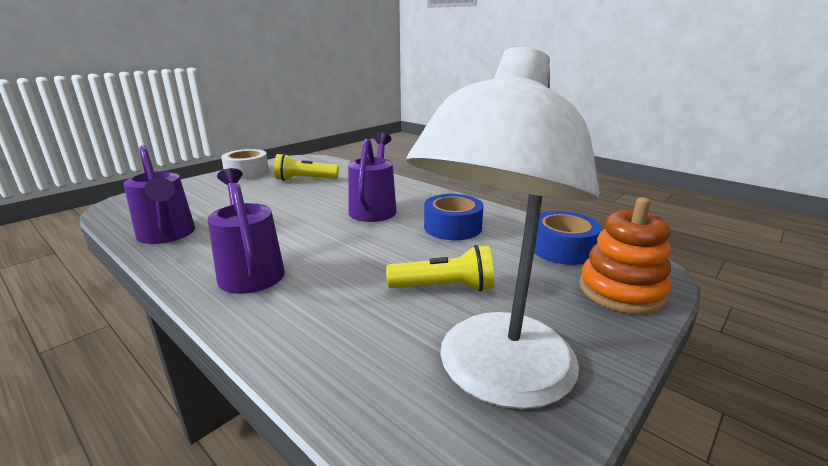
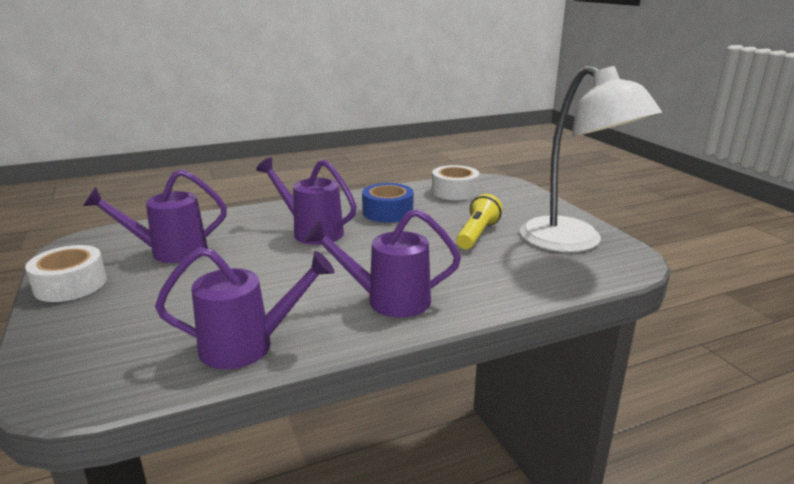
camera: 65 degrees left, 0 degrees up
(305, 179) = (170, 252): yellow flashlight -> purple watering can
(562, 249) = (454, 191): blue tape -> white tape
(621, 291) = (514, 194): orange stacking toy -> none

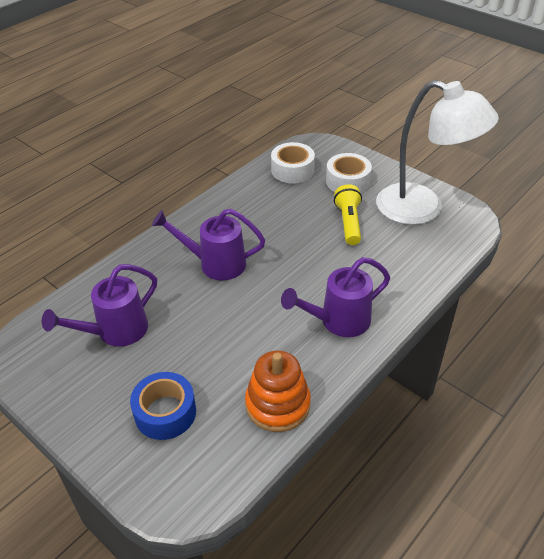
camera: 25 degrees left, 20 degrees up
(70, 285) = (69, 402): white tape -> white tape (347, 181)
(247, 346) = (277, 404): purple watering can -> orange stacking toy
(388, 212) = (258, 216): blue tape -> blue tape (165, 412)

